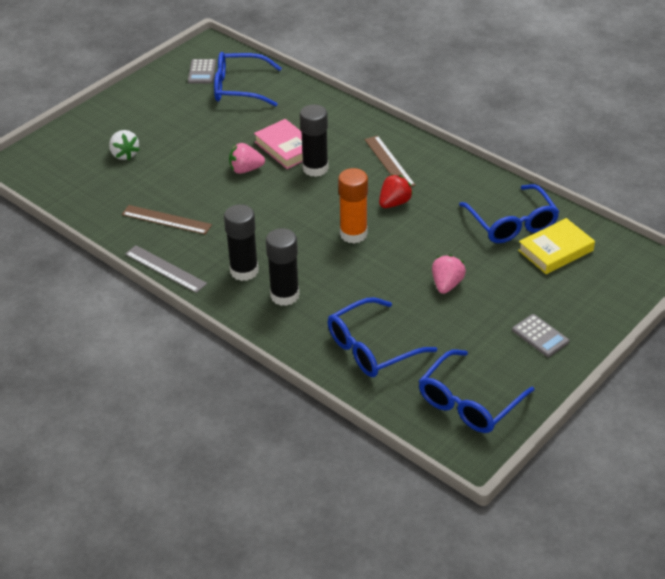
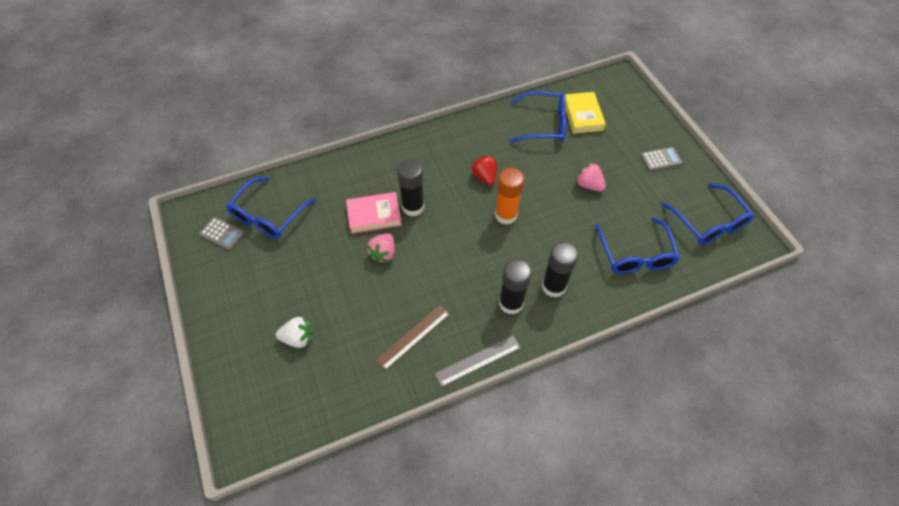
camera: 65 degrees left, 15 degrees up
(389, 162) = (435, 160): brown ruler -> none

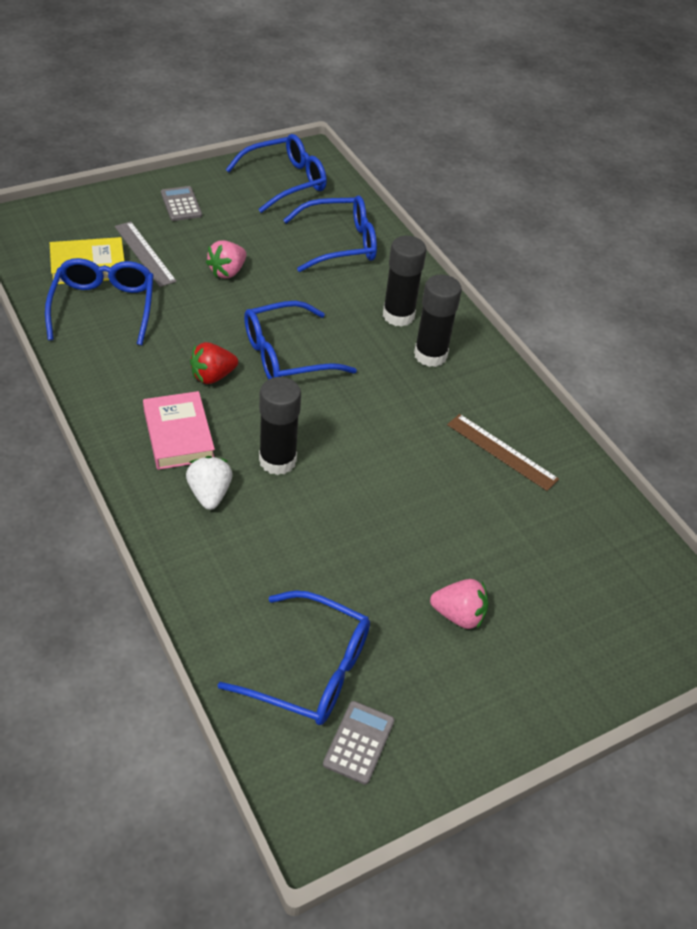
camera: 100 degrees left, 10 degrees down
(298, 338) = (537, 586): white strawberry -> white strawberry (210, 494)
(374, 215) = (298, 510): pink book -> pink book (179, 435)
(383, 253) = (371, 493): pink strawberry -> pink strawberry (458, 615)
(478, 360) = (518, 387): grey ruler -> grey ruler (144, 253)
(506, 215) = (286, 355): orange glue stick -> blue glasses

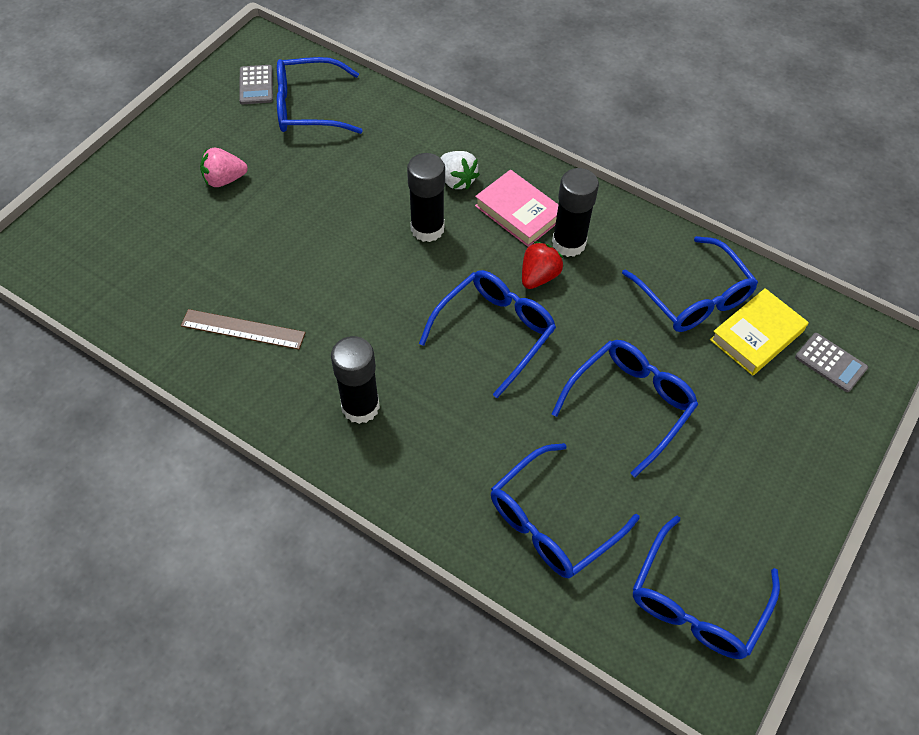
camera: 155 degrees right, 10 degrees up
(144, 253) = (726, 381): grey ruler -> none
(181, 204) = (766, 478): grey calculator -> grey calculator (830, 362)
(227, 272) = (630, 404): pink strawberry -> blue glasses
(398, 315) = (421, 443): black glue stick -> black glue stick (568, 243)

